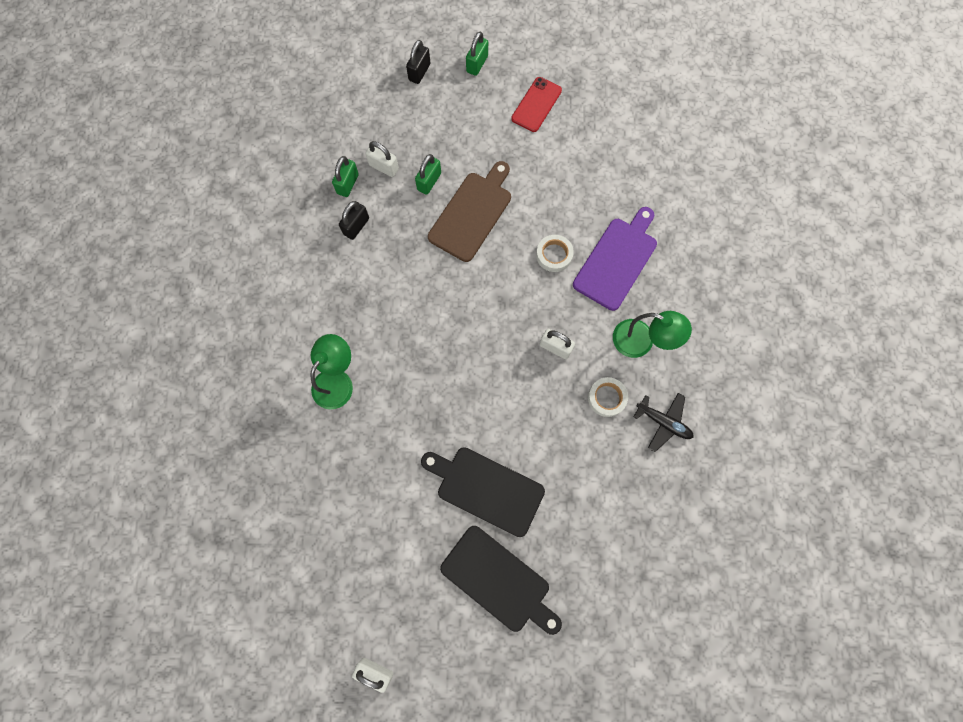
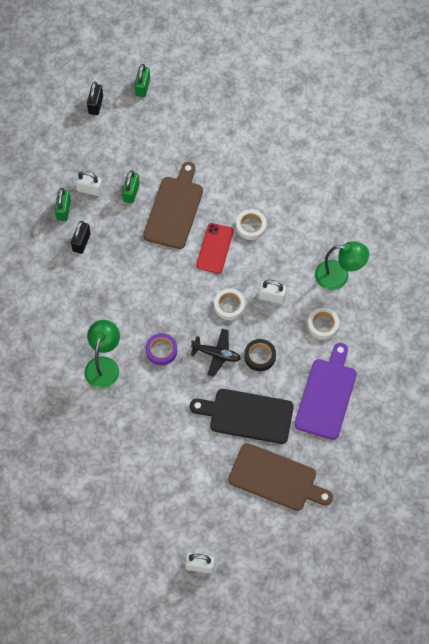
camera: 15 degrees left, 10 degrees down
(408, 380) = (161, 350): none -> purple tape
(498, 581) = (276, 479): black cutting board -> brown cutting board
(503, 345) = (229, 306): none -> white tape
(521, 417) = (260, 356): none -> black tape
(536, 104) = (202, 109): red phone -> red phone (214, 248)
(617, 260) = (303, 218): purple cutting board -> purple cutting board (327, 395)
(663, 422) = (372, 332): black plane -> black plane (216, 354)

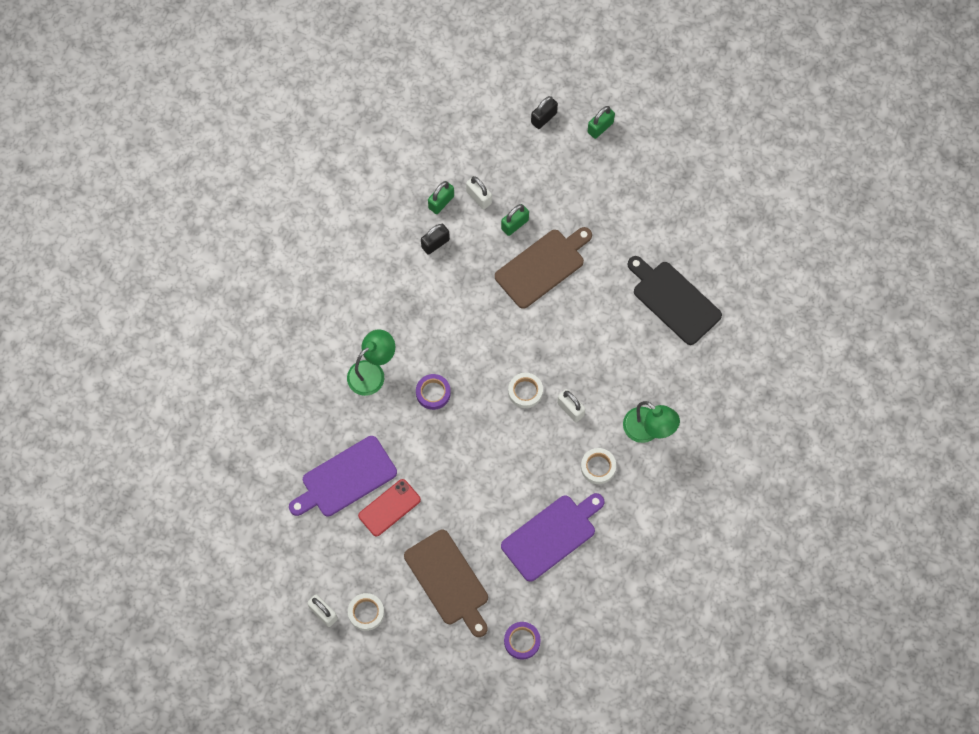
camera: 35 degrees right, 5 degrees up
(141, 456) = (345, 478): none -> purple cutting board
(214, 248) = (552, 328): red phone -> red phone (389, 507)
(216, 354) = (480, 429): black plane -> none
(247, 415) = (465, 505): black cutting board -> black cutting board (674, 300)
(251, 226) = (601, 328): white tape -> white tape (366, 612)
(260, 356) = (518, 458): black tape -> none
(363, 485) = (522, 641): none -> purple tape

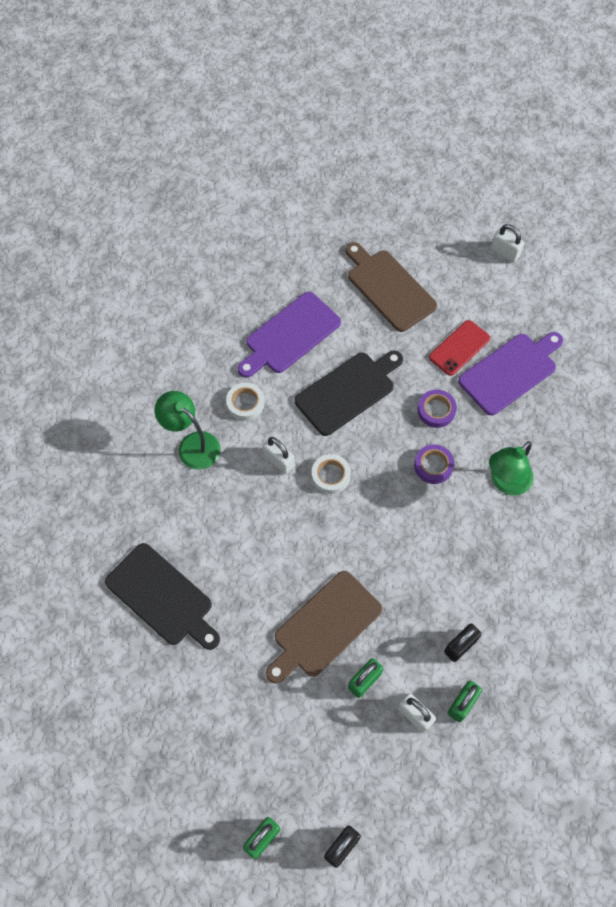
camera: 175 degrees right, 5 degrees down
(366, 612) = (464, 256): white tape -> none
(501, 471) = (348, 391): none -> black cutting board
(522, 641) = (311, 244): purple tape -> purple tape (436, 410)

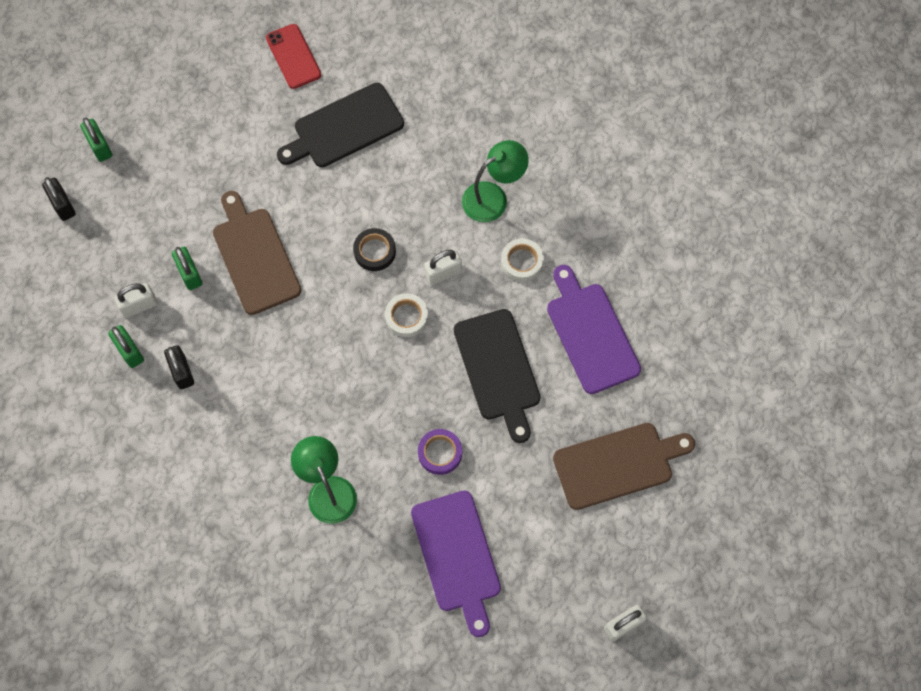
camera: 110 degrees right, 5 degrees up
(279, 523) = (374, 251): none -> black tape
(433, 466) = (376, 423): purple tape -> none
(459, 348) = (508, 511): red phone -> red phone (293, 56)

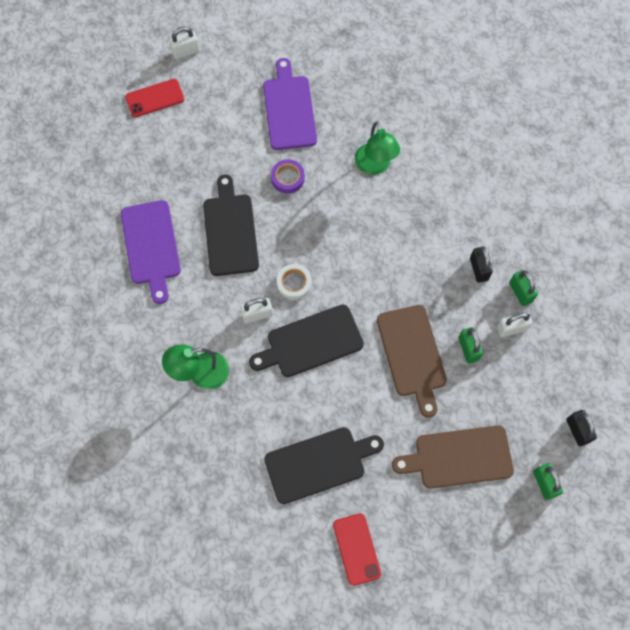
camera: 170 degrees left, 0 degrees up
(374, 251) = (310, 342): black tape -> black cutting board
(522, 262) = (190, 313): white tape -> none
(618, 464) = (159, 150): brown cutting board -> brown cutting board (459, 457)
(645, 541) = (155, 98): none -> red phone

